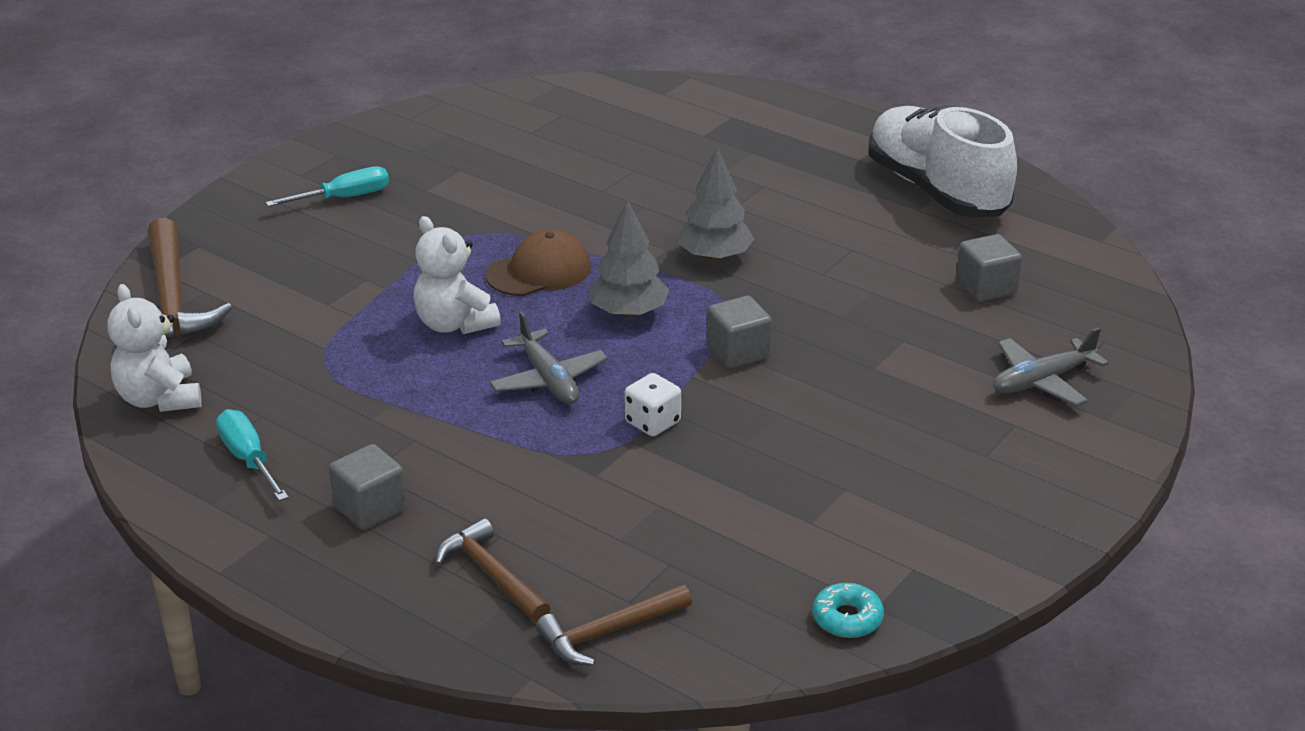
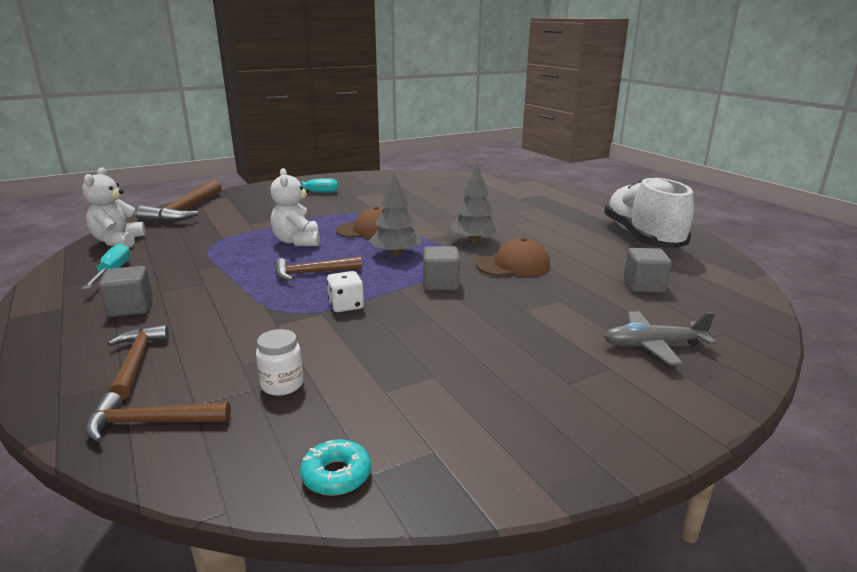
camera: 25 degrees right, 10 degrees down
(548, 380) = (313, 273): grey plane -> brown hammer
(696, 549) = (282, 385): none -> white jar
(804, 292) = (513, 265): none -> brown cap

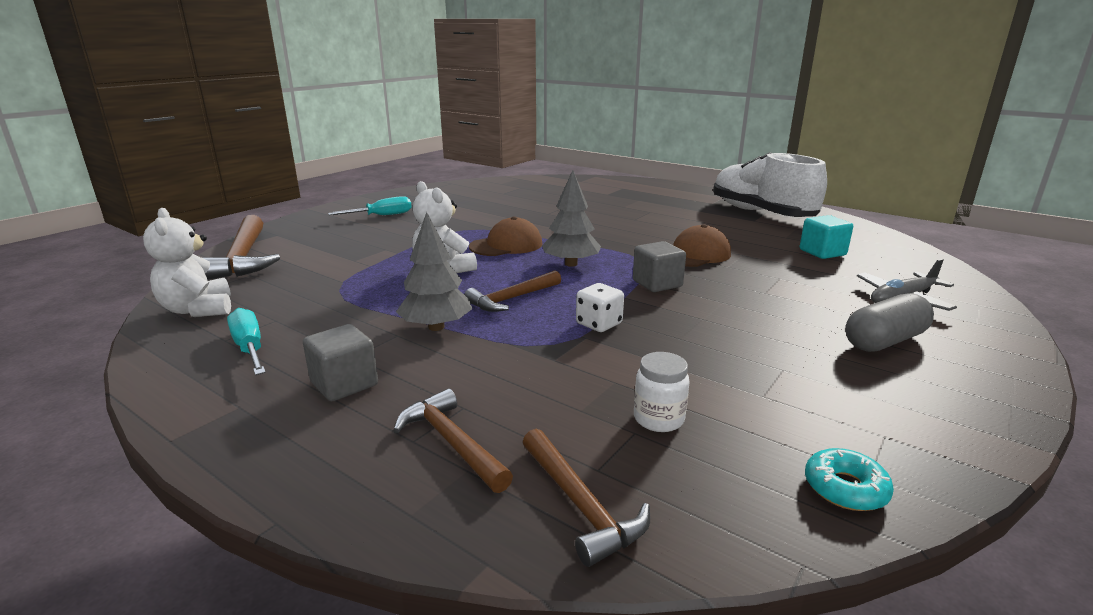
camera: 25 degrees left, 0 degrees up
(151, 423) = (580, 504): brown hammer -> brown hammer turned 90 degrees counterclockwise
(474, 241) = (626, 239): grey tree -> grey tree (436, 327)
(568, 377) = (884, 341): none -> grey capsule
(644, 286) = (822, 252): grey cube -> turquoise cube

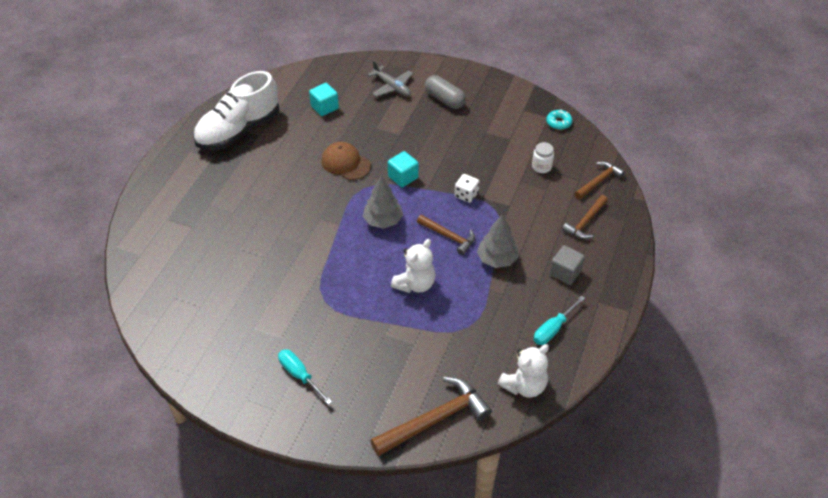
camera: 105 degrees left, 25 degrees up
(506, 245) = (356, 263): brown cap -> none
(657, 284) = (403, 177): grey cube -> turquoise cube

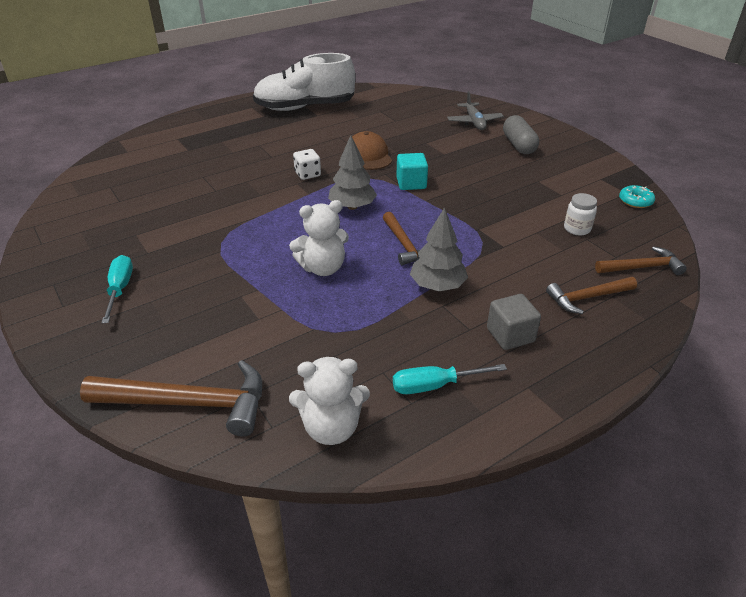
camera: 35 degrees right, 10 degrees down
(324, 107) = (395, 116): turquoise cube -> none
(466, 195) = (462, 220): white dice -> white dice (307, 174)

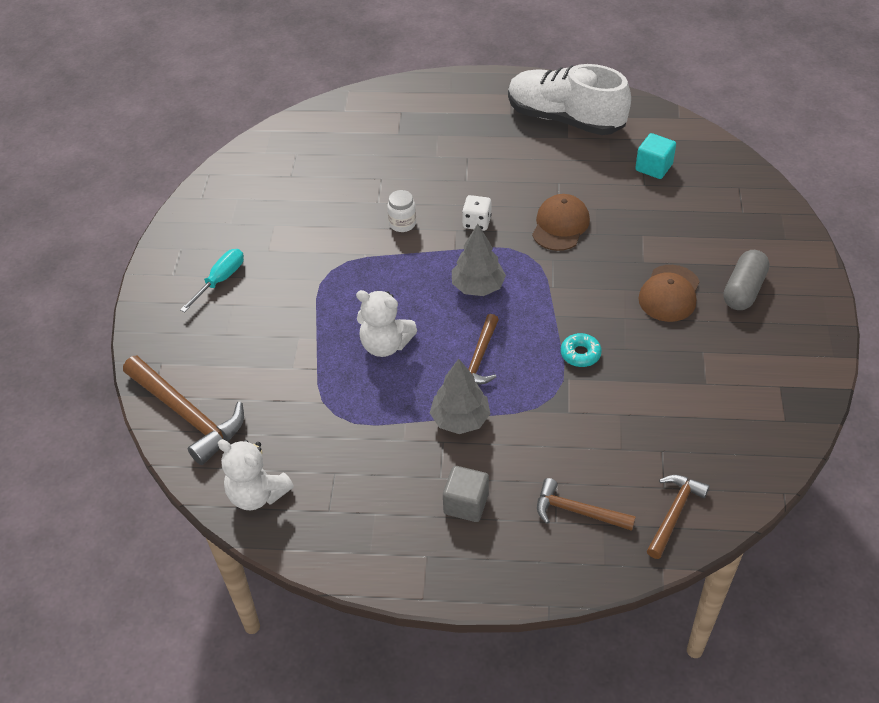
camera: 40 degrees right, 10 degrees up
(411, 183) = (564, 286): turquoise cube -> turquoise cube (653, 167)
(435, 385) = (359, 509): turquoise screwdriver -> none
(474, 122) = (733, 229): grey plane -> none
(480, 162) = (669, 293): none -> brown cap
(577, 229) = (666, 433): white jar -> white jar (402, 224)
(635, 201) = (779, 436): turquoise donut -> turquoise donut (580, 354)
(641, 267) = (674, 513): brown hammer -> brown hammer turned 90 degrees counterclockwise

